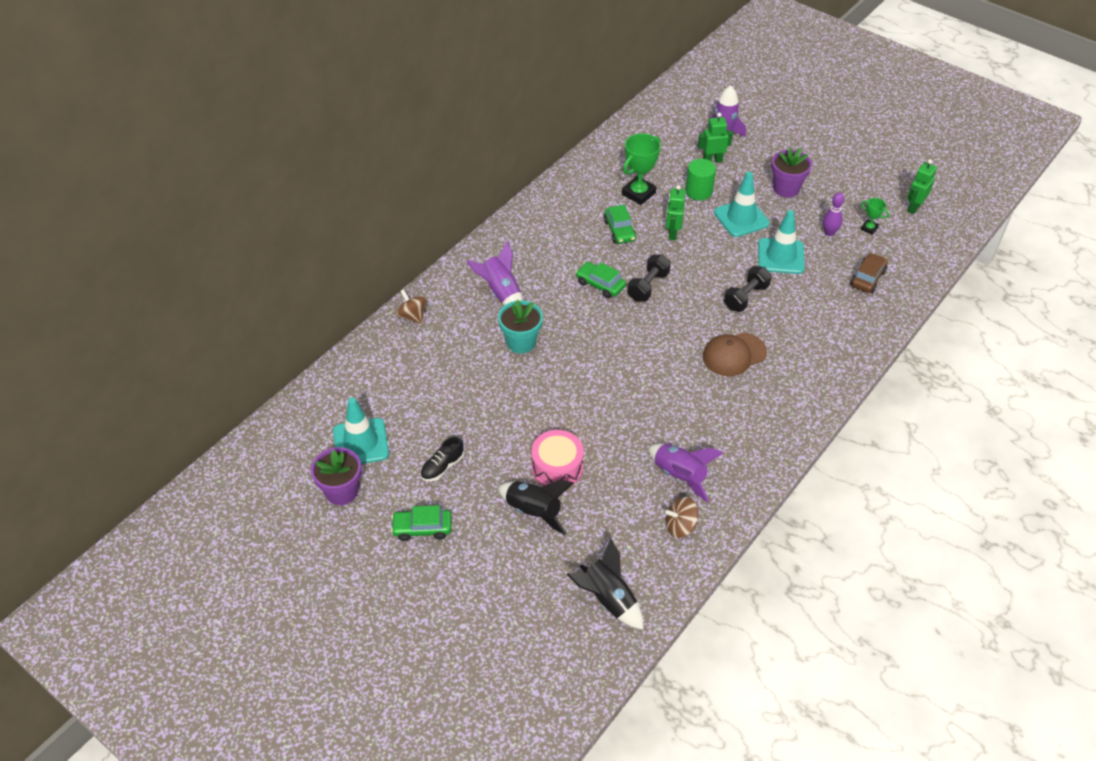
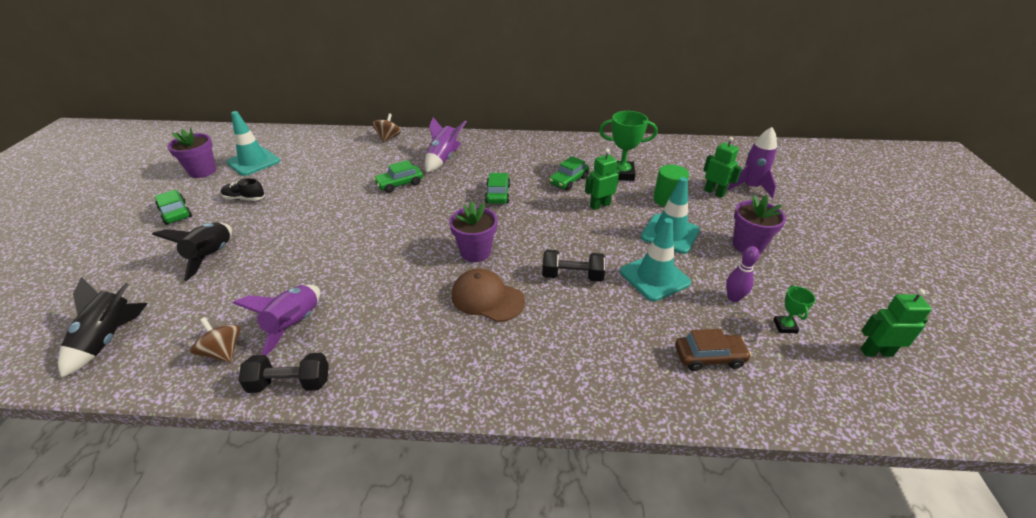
camera: 55 degrees right, 10 degrees down
(521, 342) = (400, 184): turquoise flower pot -> green car
(557, 467) = (270, 249): pink drum -> none
(648, 286) = (522, 216): black dumbbell -> black dumbbell (290, 383)
(673, 336) = (475, 252): none -> purple flower pot

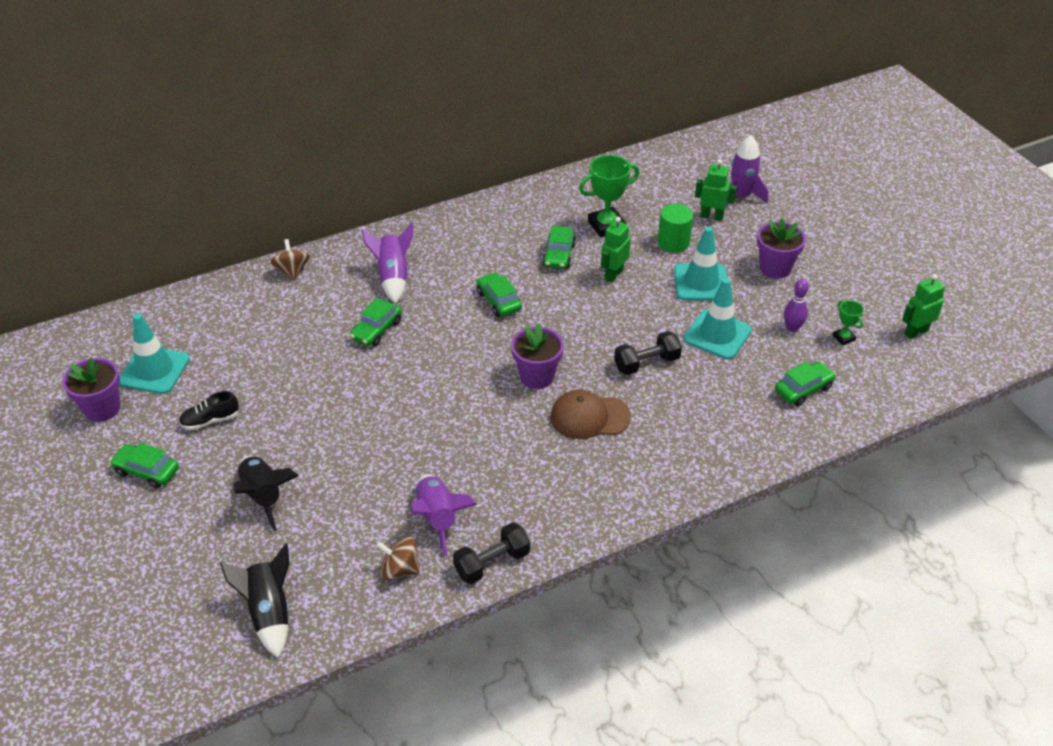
camera: 30 degrees left, 5 degrees up
(709, 357) = (803, 389): brown car -> green car

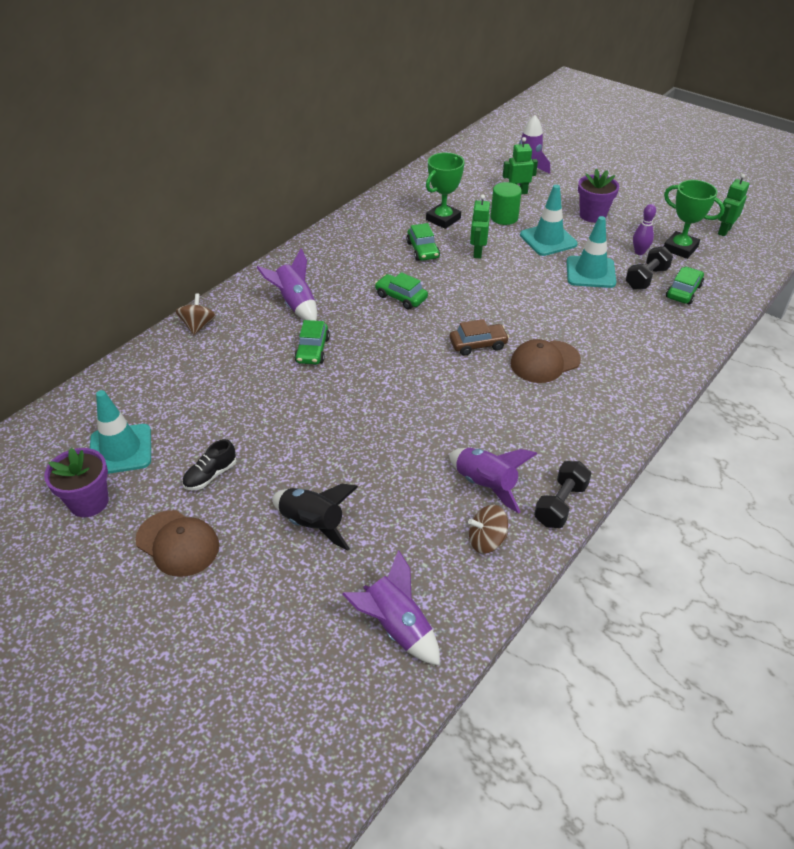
camera: 25 degrees left, 0 degrees up
(147, 471) = (178, 543): green car -> brown cap
(269, 613) = (397, 627): black rocket -> purple rocket
(292, 271) = (198, 326): brown spinning top -> brown spinning top turned 45 degrees clockwise
(537, 376) = (478, 344): purple flower pot -> brown car
(646, 363) = (555, 308): black dumbbell -> black dumbbell (646, 278)
(843, 338) = (680, 248): green trophy -> green trophy, size x1.94

